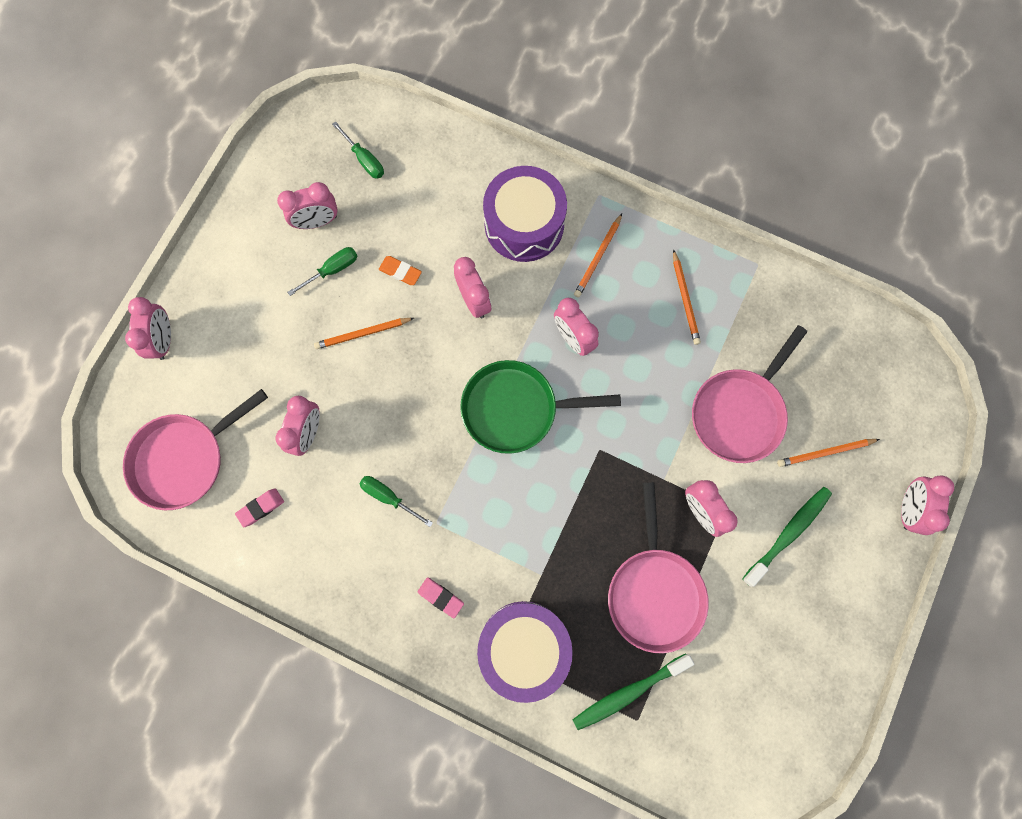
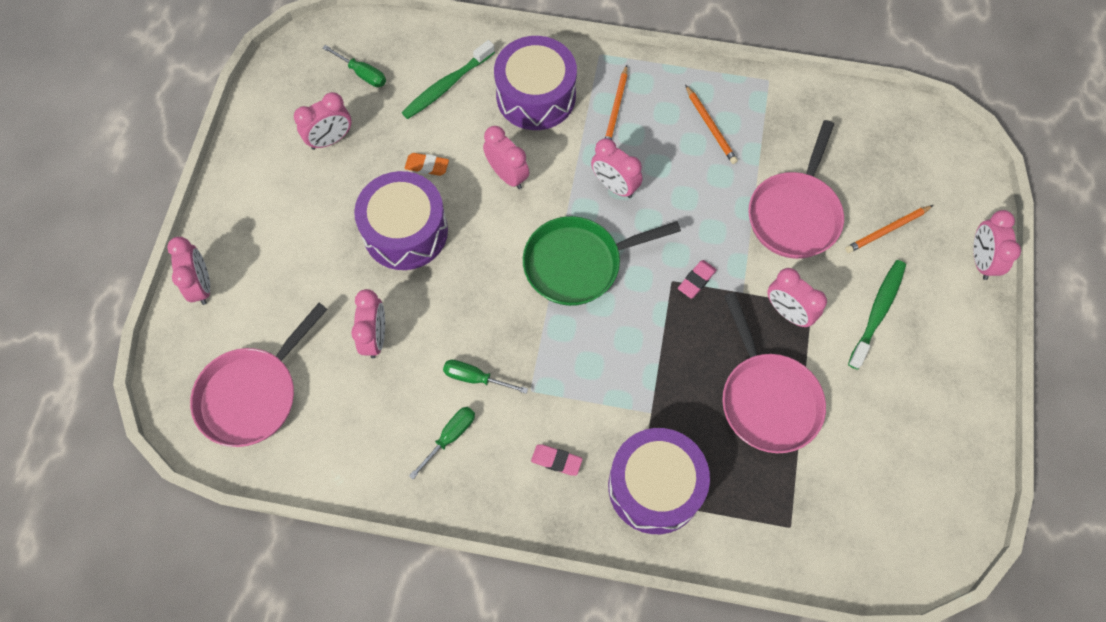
camera: 15 degrees left, 10 degrees down
(261, 508) = (346, 422): pink eraser -> pink eraser (696, 280)
(332, 270) = (358, 180): green screwdriver -> green screwdriver (450, 436)
(363, 334) = (405, 231): orange pencil -> purple drum
(628, 692) = (773, 502): green toothbrush -> green toothbrush (447, 86)

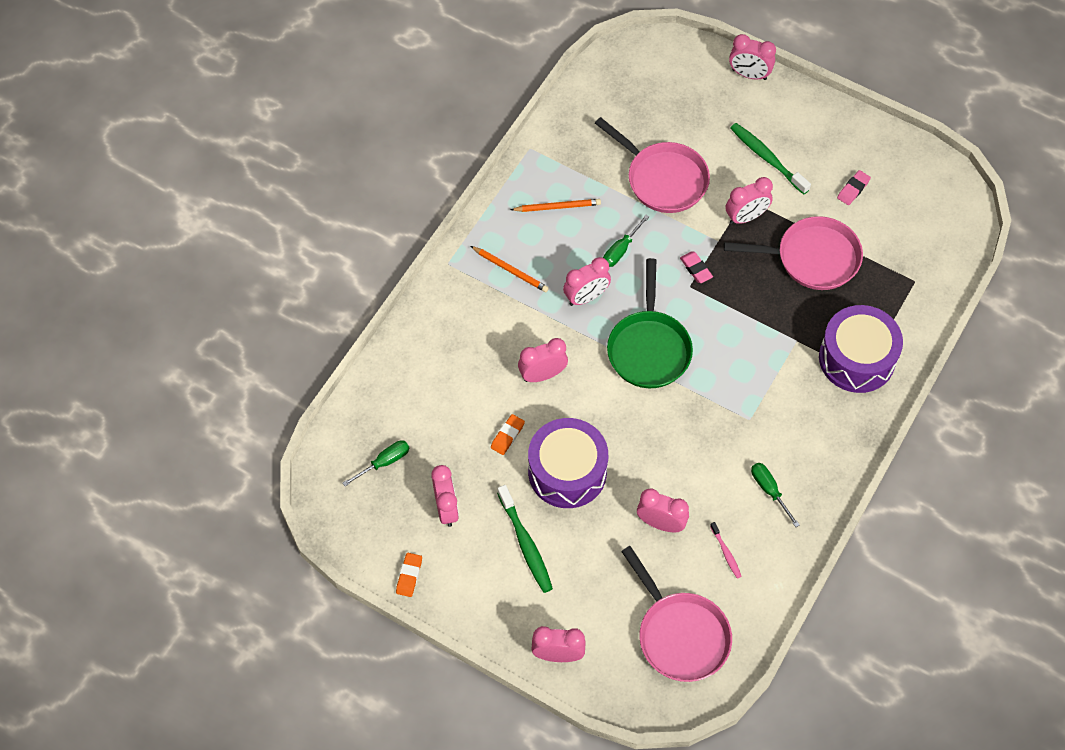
camera: 70 degrees left, 5 degrees down
(251, 132) = (409, 576): none -> orange eraser
(360, 413) = (726, 553): none -> pink toothbrush
(447, 86) = (428, 395): green toothbrush -> green toothbrush (525, 544)
(475, 378) = (724, 457): green screwdriver -> green screwdriver (621, 250)
(536, 96) = (470, 327): purple drum -> none
(556, 461) = (814, 419): pink eraser -> pink eraser (853, 189)
(887, 230) = (701, 123): orange pencil -> none

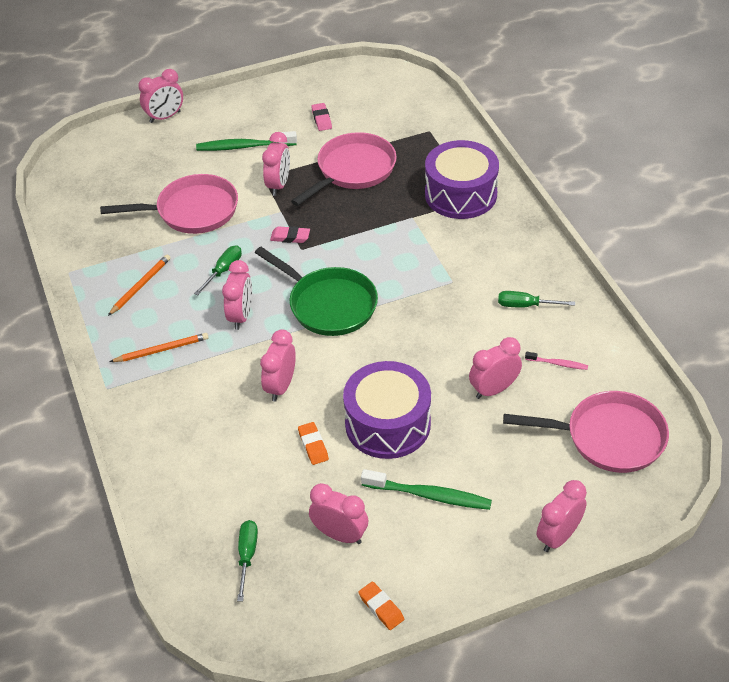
camera: 50 degrees left, 15 degrees down
(621, 250) = (223, 270): green screwdriver -> green screwdriver turned 135 degrees counterclockwise

